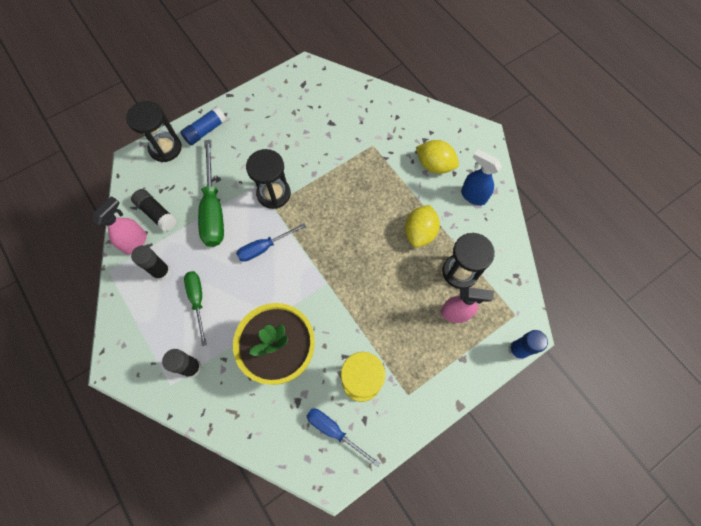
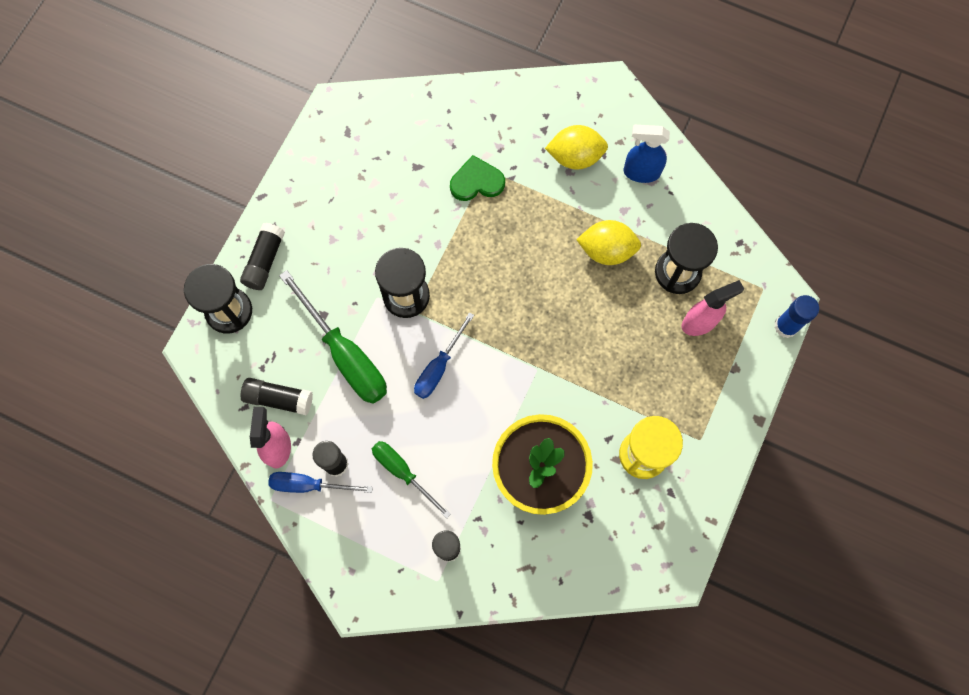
camera: 30 degrees left, 5 degrees up
(205, 131) = (264, 261): blue glue stick -> black glue stick
(334, 431) = (646, 522): blue screwdriver -> blue screwdriver (309, 485)
(362, 149) = (476, 181): none -> green heart
(419, 233) = (606, 250): yellow lemon -> yellow lemon turned 75 degrees counterclockwise

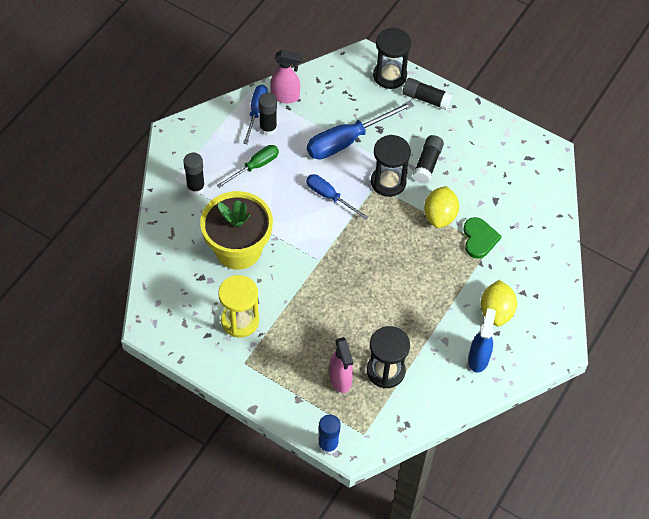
camera: 95 degrees right, 15 degrees down
(278, 398) = (321, 99): black glue stick -> black glue stick (427, 164)
(345, 355) = (347, 140): green screwdriver -> blue screwdriver
(606, 250) = (410, 322): yellow lemon -> yellow lemon (439, 216)

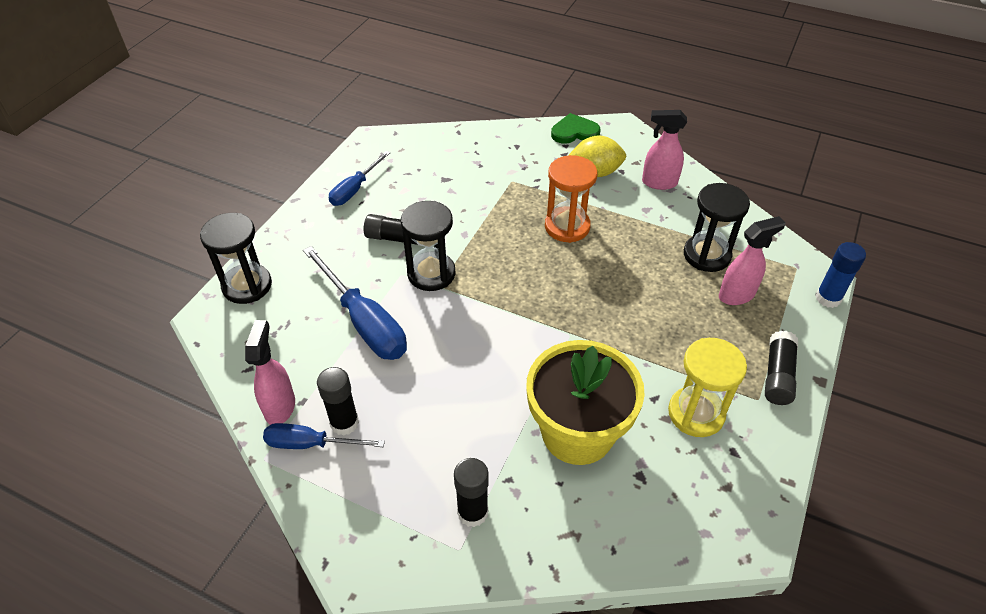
camera: 95 degrees left, 10 degrees down
(255, 166) = (421, 431): green screwdriver -> none
(329, 196) = (464, 333): blue screwdriver -> blue screwdriver (355, 189)
(426, 99) = (290, 246): black glue stick -> black glue stick (777, 376)
(429, 277) = (567, 227): none -> orange hourglass
(439, 216) = (476, 223): yellow lemon -> none
(478, 358) = (658, 183): blue spray bottle -> pink spray bottle
(479, 239) = (502, 189): green heart -> green heart (574, 132)

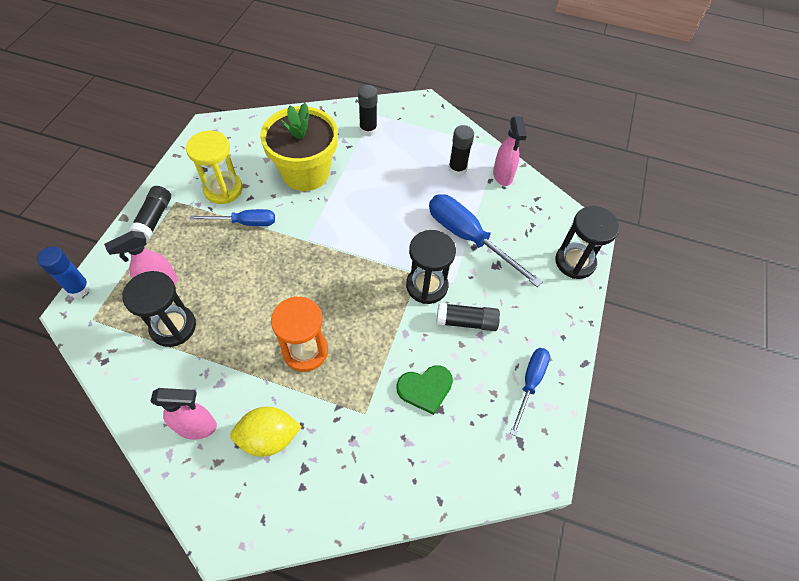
camera: 170 degrees right, 10 degrees up
(311, 444) = (473, 157): blue screwdriver -> blue screwdriver (245, 223)
(574, 132) = (289, 517): green heart -> green heart (425, 389)

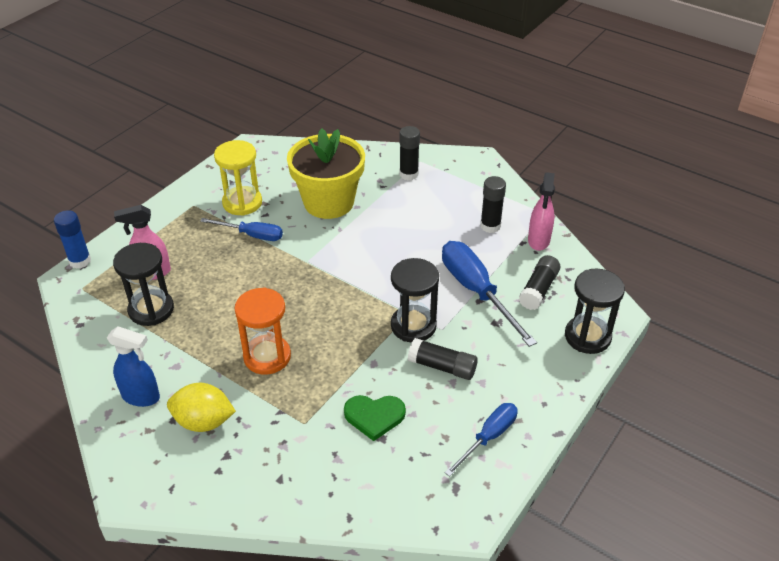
camera: 20 degrees right, 15 degrees down
(154, 218) = (168, 216): black glue stick -> black glue stick (538, 289)
(197, 427) = (141, 397): pink spray bottle -> blue spray bottle

